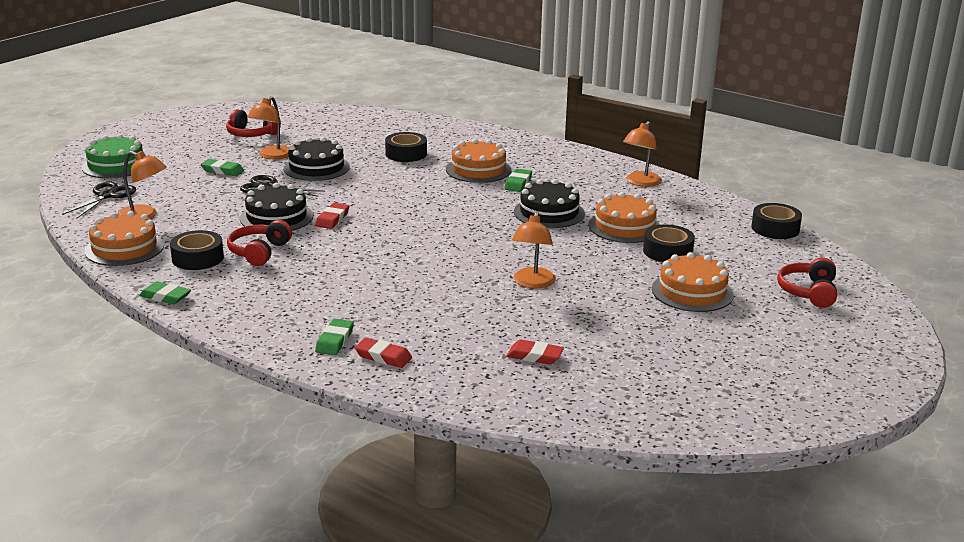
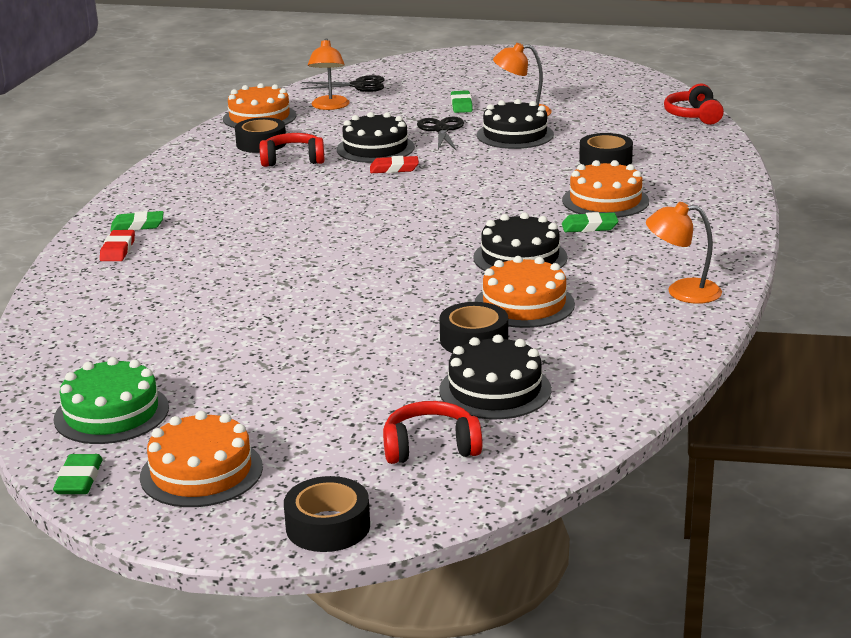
camera: 70 degrees right, 0 degrees up
(116, 165) = (427, 71): green cake -> green cake (111, 413)
(165, 296) = (180, 152): green eraser -> green eraser (79, 479)
(251, 134) = (567, 93): red headphones -> red headphones (693, 116)
(532, 283) = (321, 282): orange lamp -> none
(534, 356) = (155, 312): red eraser -> none
(692, 292) = (369, 370): orange cake -> orange cake (201, 472)
(742, 259) = (495, 390): none -> black cake
(775, 228) = (626, 401): black tape -> black tape (328, 526)

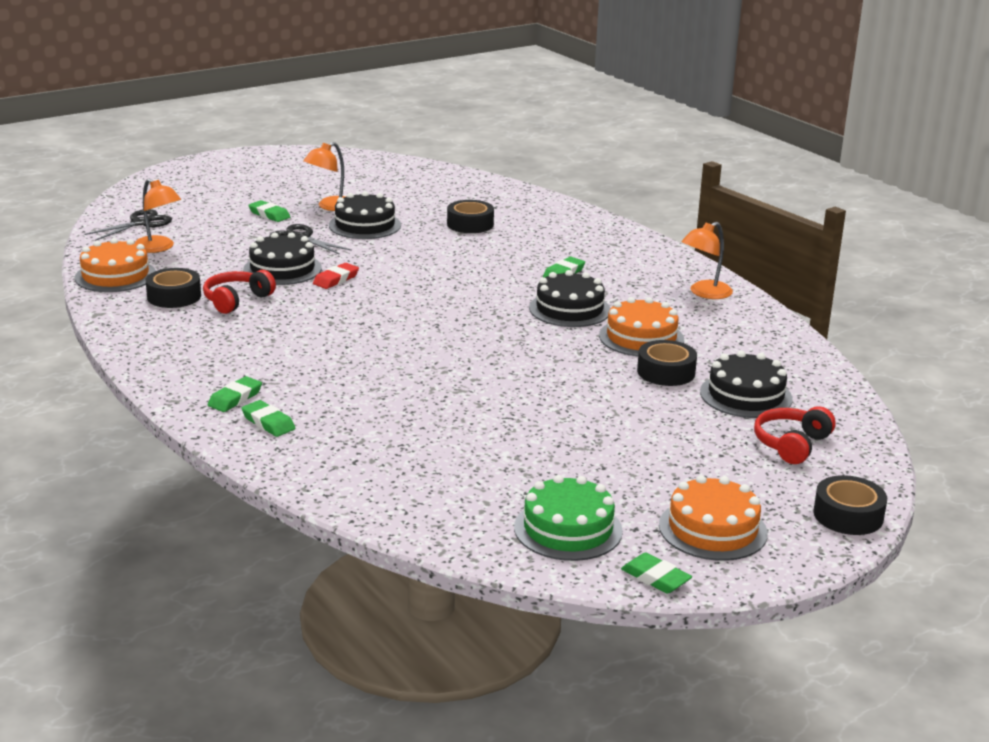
camera: 50 degrees left, 0 degrees up
(118, 250) = (268, 422): red eraser -> green eraser
(605, 201) = (533, 252): orange cake -> none
(693, 116) = (454, 175): red headphones -> none

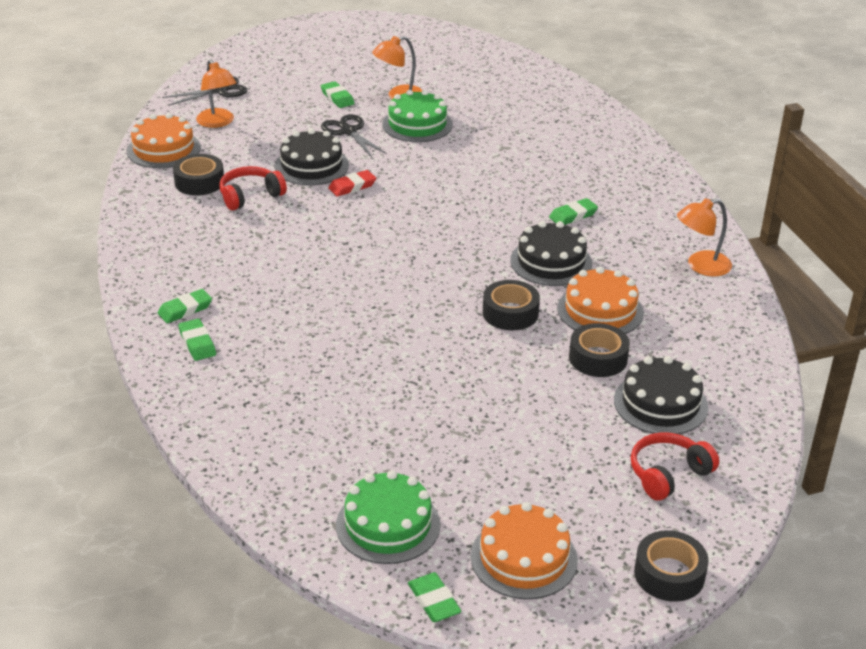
camera: 20 degrees right, 10 degrees up
(365, 225) = (417, 124): black cake -> green cake
(470, 224) = (518, 139): black tape -> black tape (510, 313)

